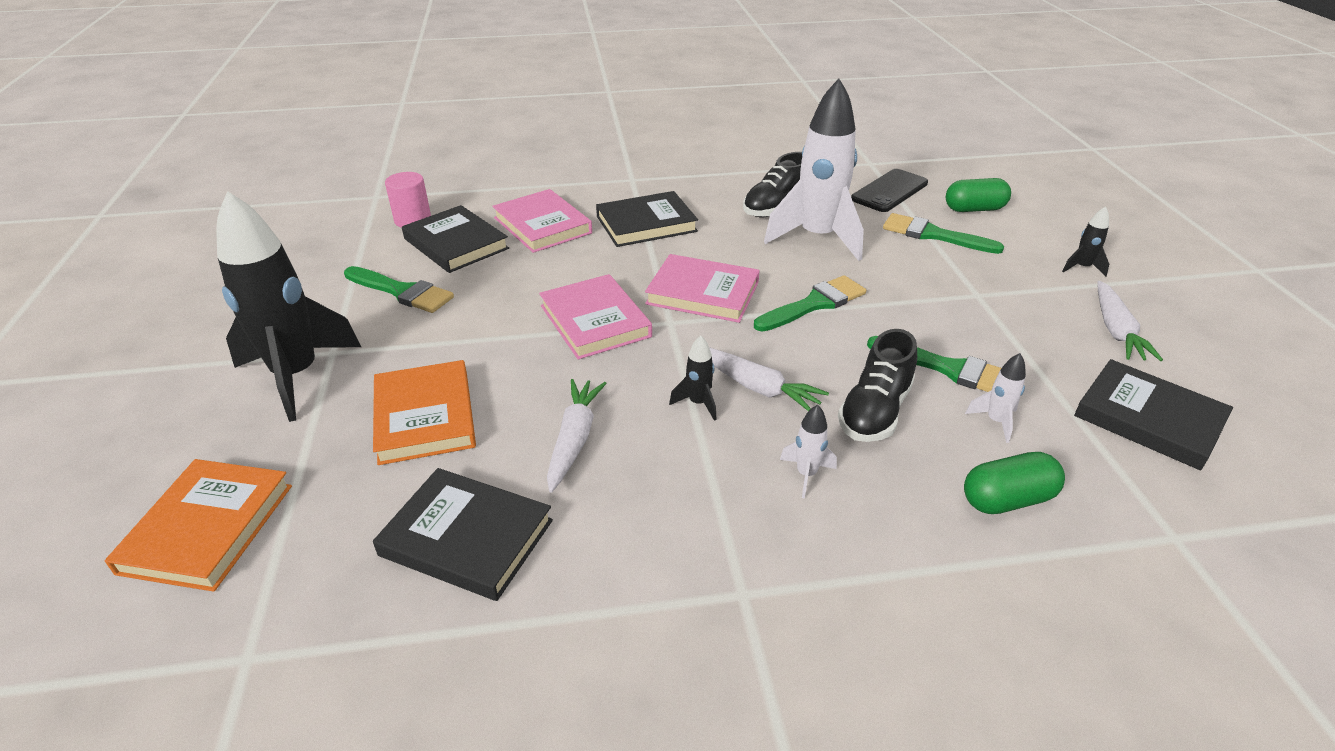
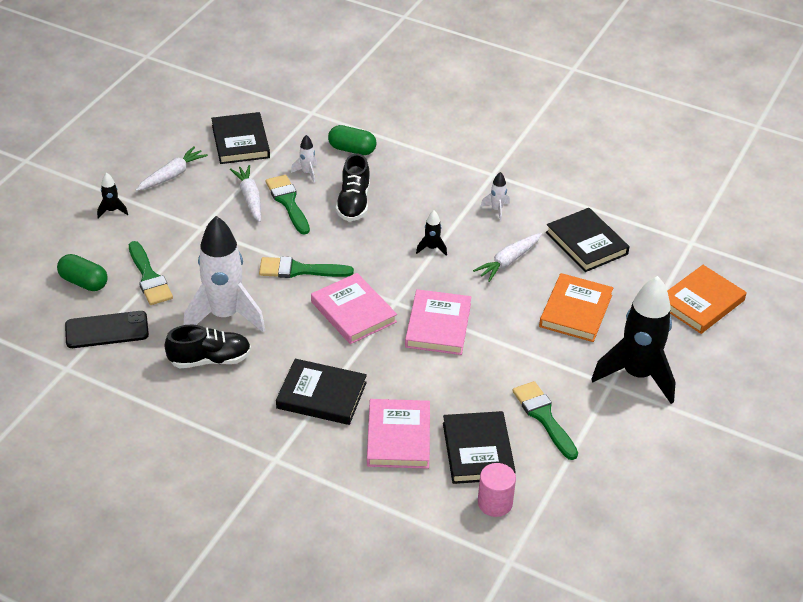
camera: 145 degrees left, 5 degrees up
(757, 387) = (393, 241): white carrot -> white carrot (250, 198)
(806, 474) = (420, 196): white rocket -> white rocket (496, 210)
(874, 411) = (353, 203): black shoe -> black shoe turned 120 degrees clockwise

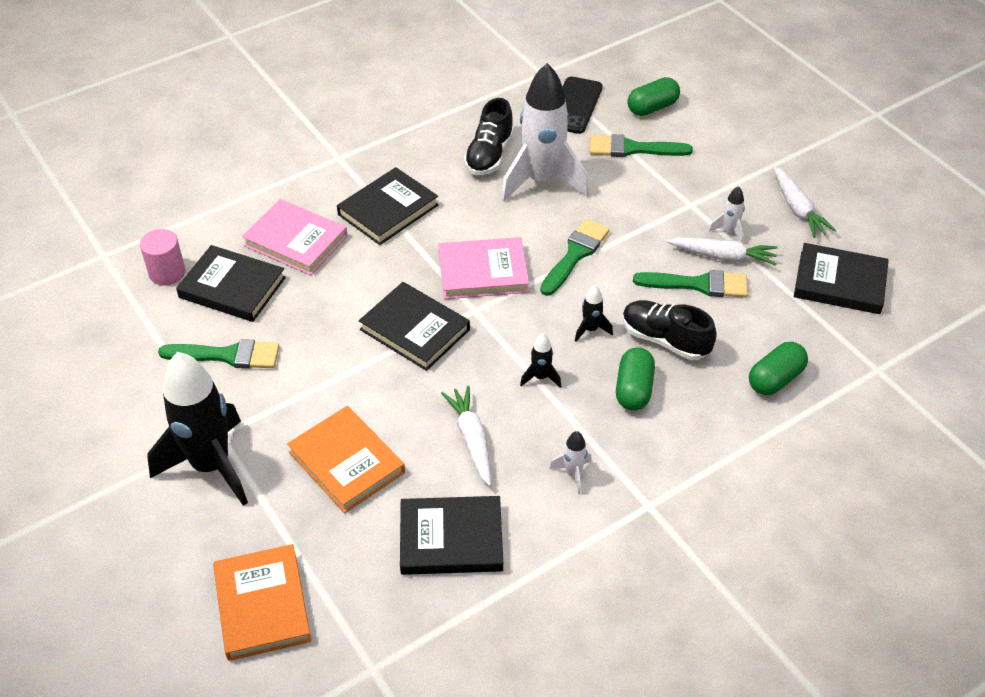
camera: 120 degrees right, 5 degrees up
(112, 211) = (755, 151): black rocket -> black rocket (590, 329)
(307, 173) = (746, 320): white rocket -> white rocket (729, 231)
(408, 204) = (634, 389): none -> green capsule
(438, 325) = (415, 329): pink book -> black book

